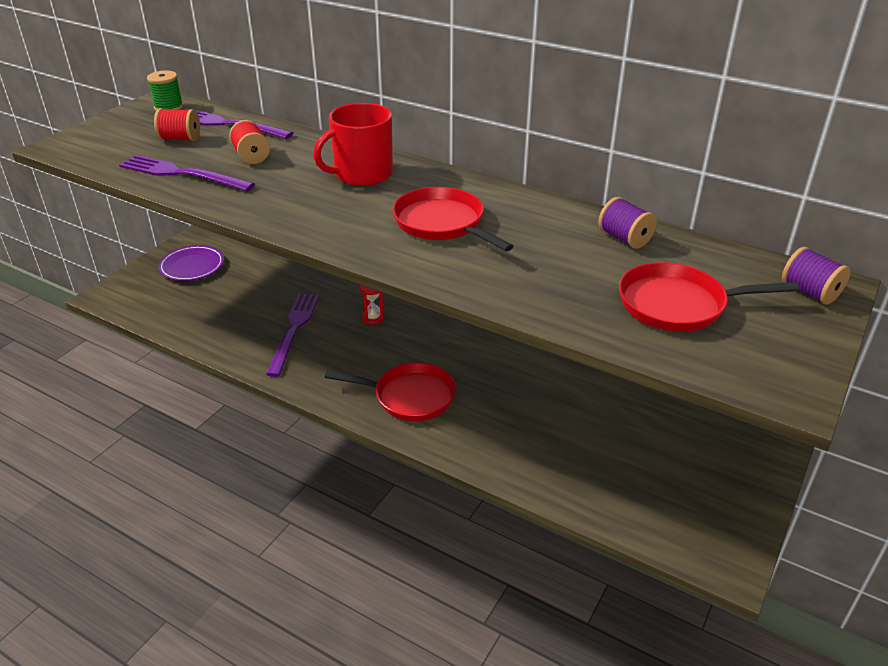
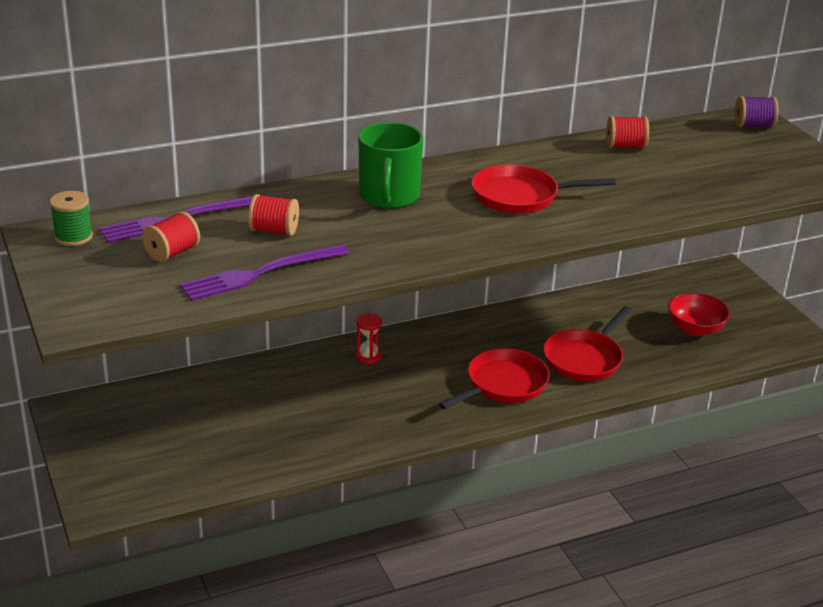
camera: 55 degrees left, 5 degrees down
(192, 266) = (124, 428): purple plate -> none
(294, 330) = (331, 406): purple fork -> none
(362, 174) = (389, 196): red mug -> green mug
(624, 238) = (625, 147): purple spool -> red spool
(638, 475) = (695, 329): none -> red bowl
(678, 304) = (724, 167): red pan -> red pan (585, 359)

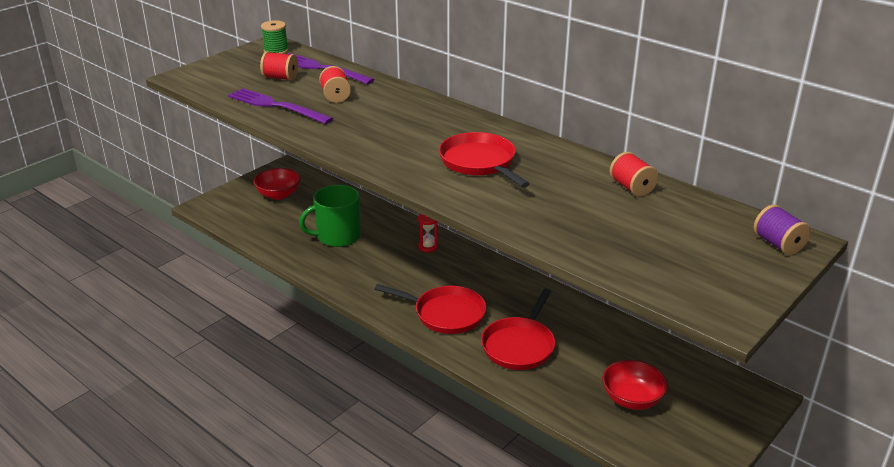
camera: 65 degrees right, 0 degrees up
(137, 433) = (278, 195): none -> red bowl
(389, 196) = (423, 118): green mug -> green mug (337, 236)
(585, 359) = (519, 345): red pan -> red pan turned 75 degrees counterclockwise

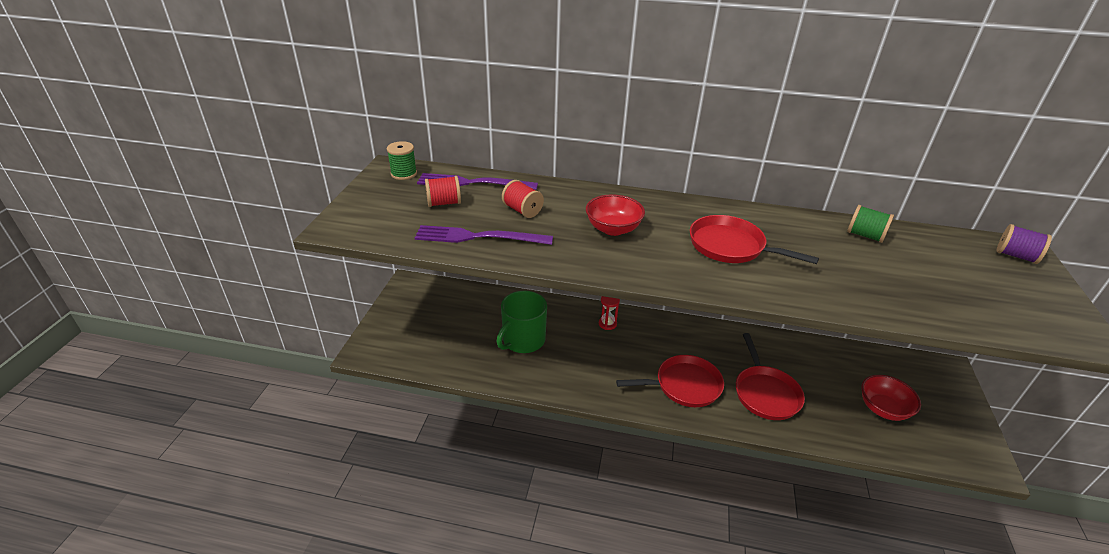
camera: 30 degrees left, 5 degrees up
(278, 195) = (428, 314): red bowl -> red bowl (613, 229)
(632, 188) = (865, 235): red spool -> green spool

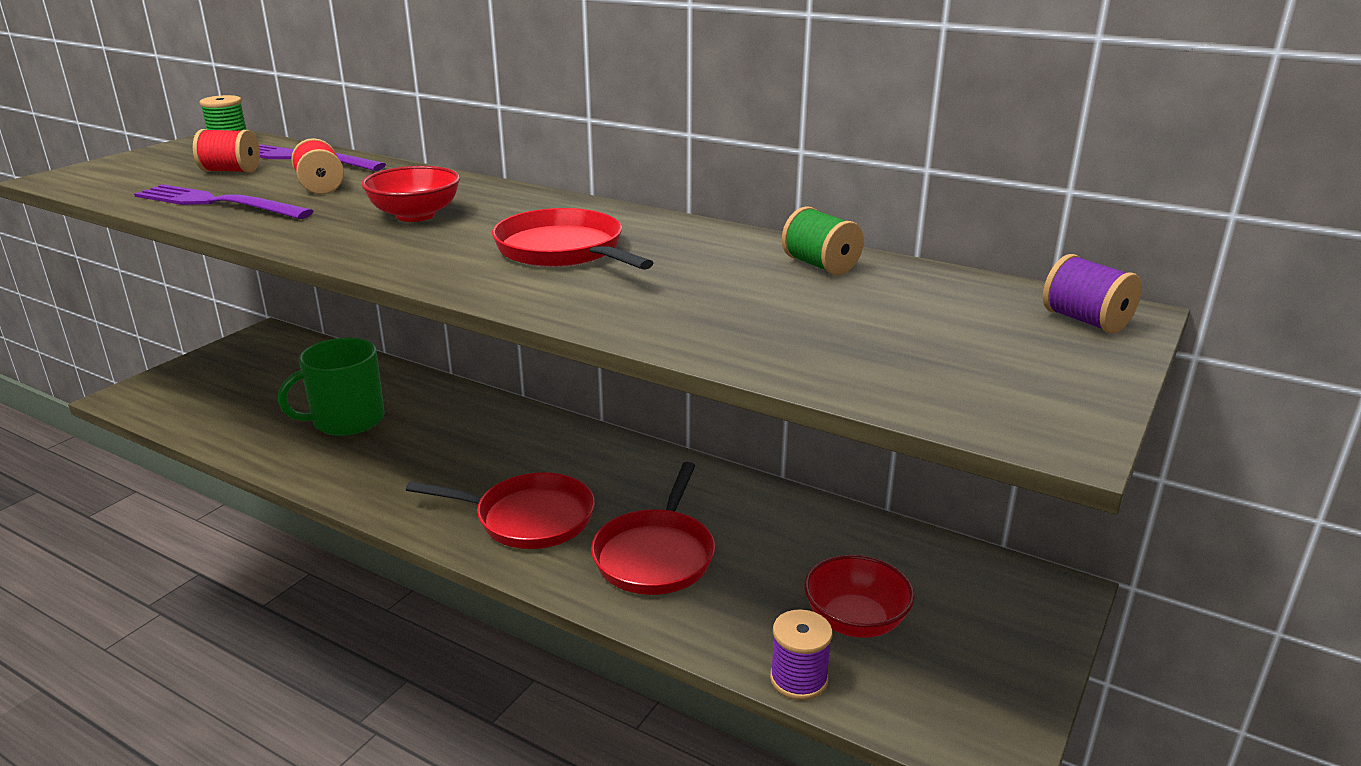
camera: 20 degrees right, 10 degrees down
(607, 324) = (493, 422): red hourglass -> none
(886, 449) = (798, 679): none -> purple spool

